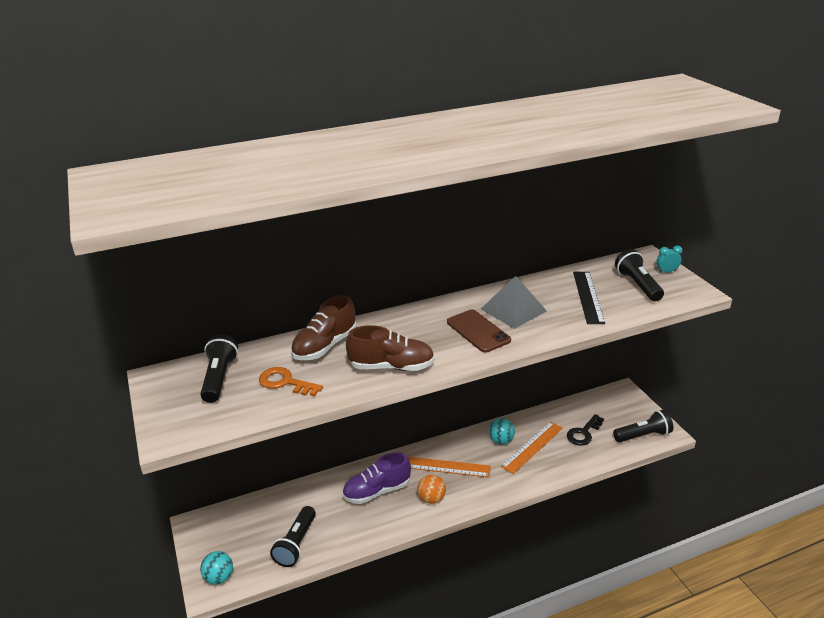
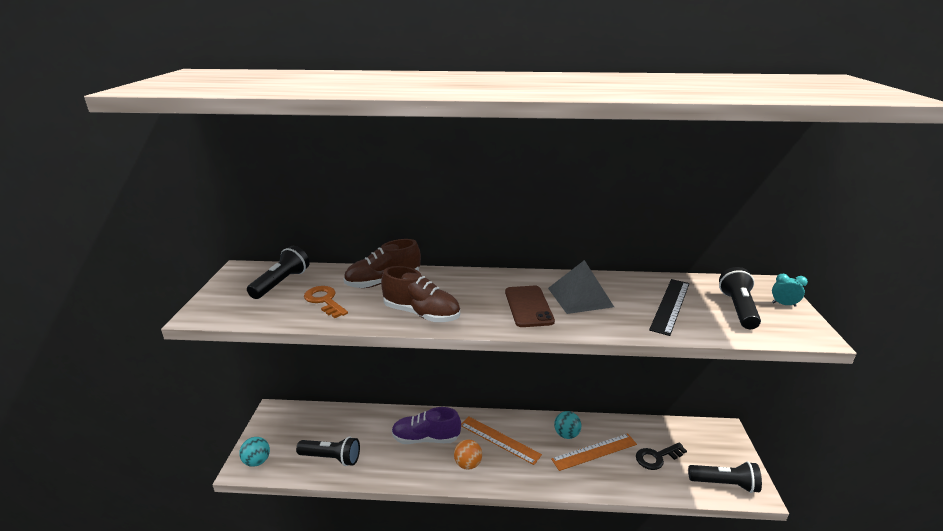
camera: 25 degrees right, 5 degrees down
(296, 544) = (331, 458): black flashlight -> black flashlight turned 120 degrees counterclockwise

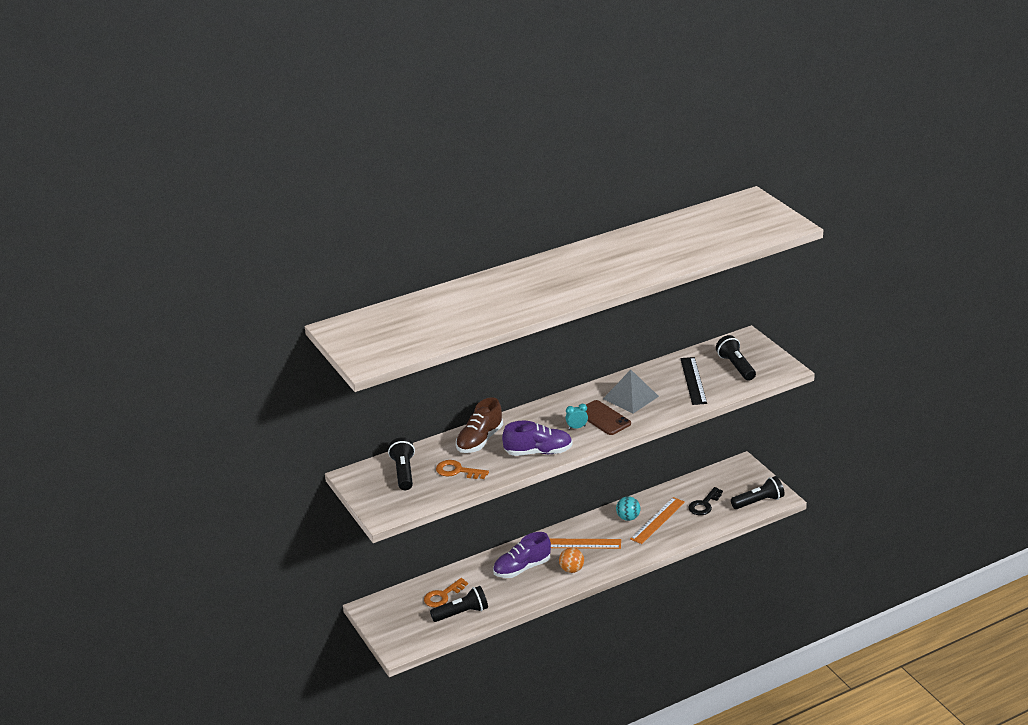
camera: 30 degrees left, 5 degrees up
(257, 461) = (404, 642): turquoise ball -> none
(336, 431) = (442, 596): none -> orange key
(421, 314) = (538, 452): brown shoe -> purple shoe
(783, 304) = (761, 352): turquoise clock -> turquoise clock (577, 427)

